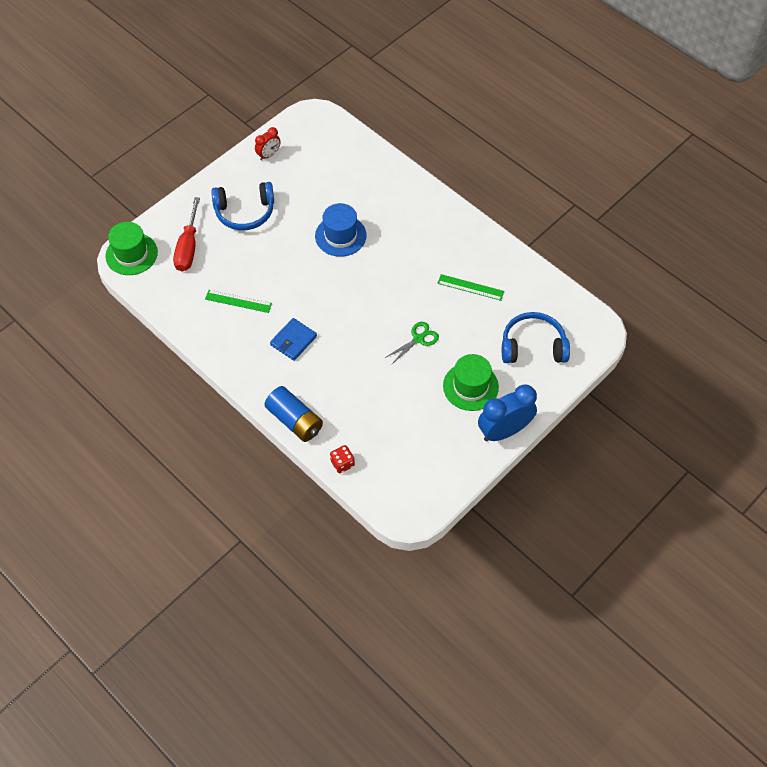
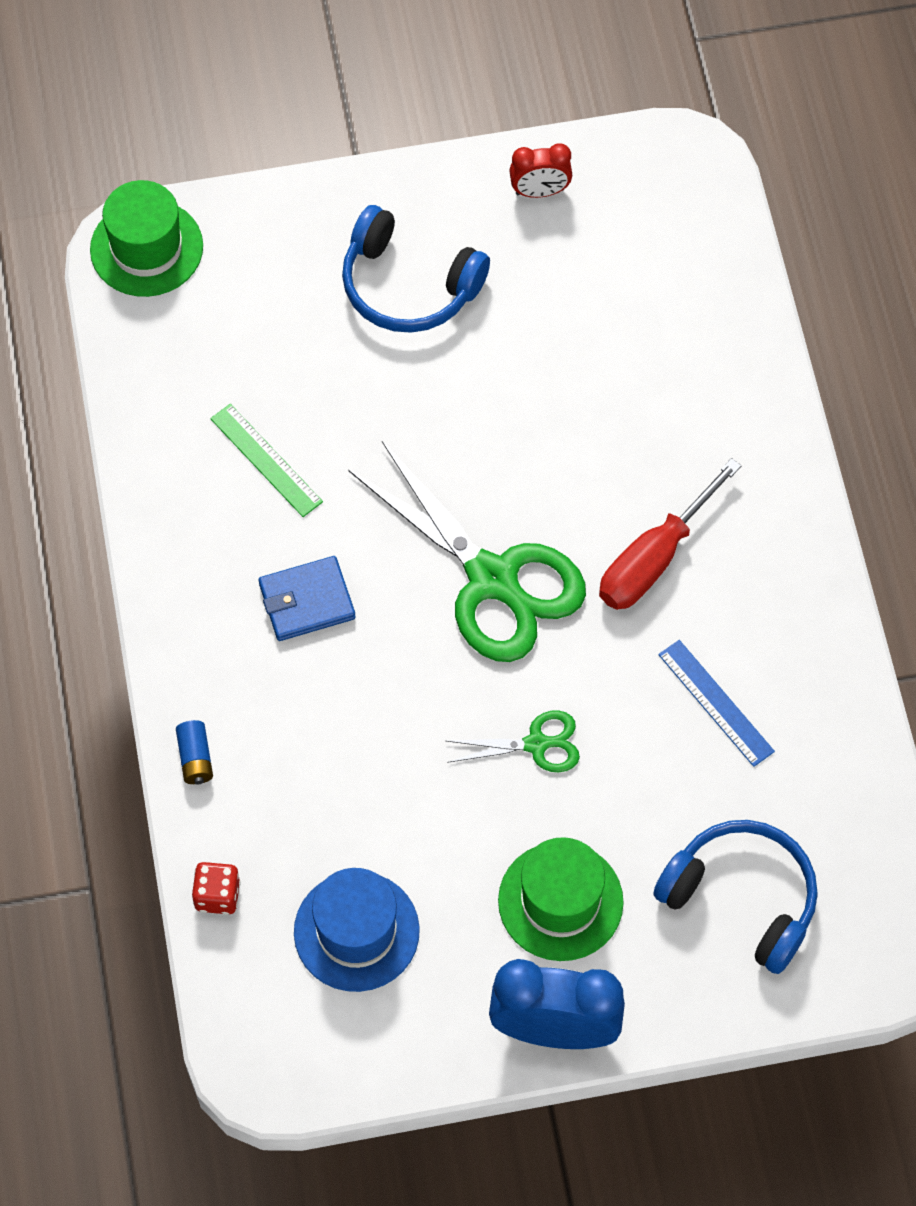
camera: 35 degrees right, 5 degrees up
(188, 247) = (256, 295): red screwdriver -> red screwdriver (655, 557)
(295, 420) = (195, 758): blue battery -> blue battery, size x0.48
(340, 236) = (549, 443): blue hat -> blue hat (356, 931)
(357, 293) = (493, 580): none -> green scissors
(470, 287) = (716, 703): green ruler -> blue ruler

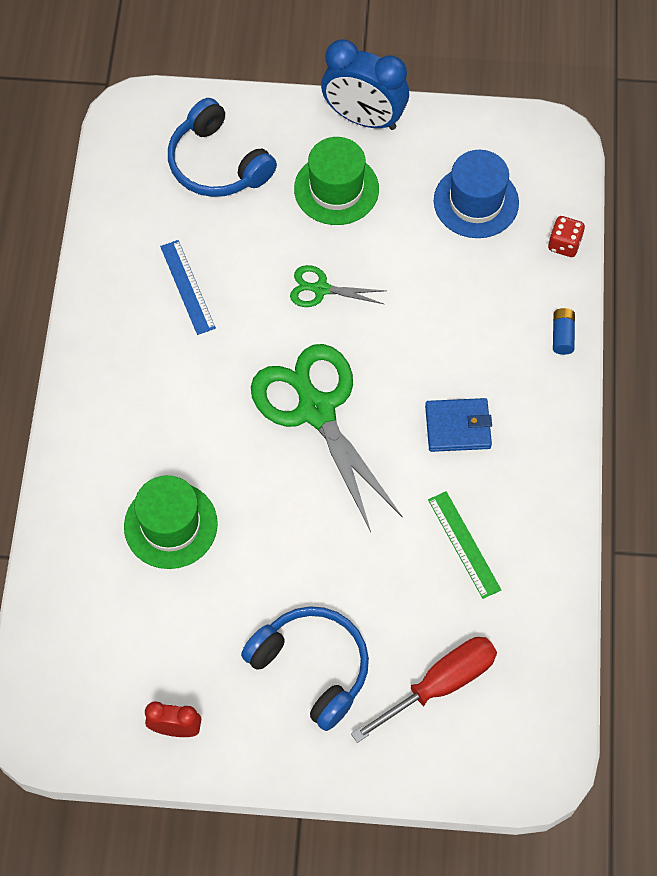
camera: 165 degrees left, 0 degrees up
(146, 248) = (524, 761): green hat -> green hat (170, 525)
(655, 557) = (192, 397): red screwdriver -> red screwdriver (439, 685)

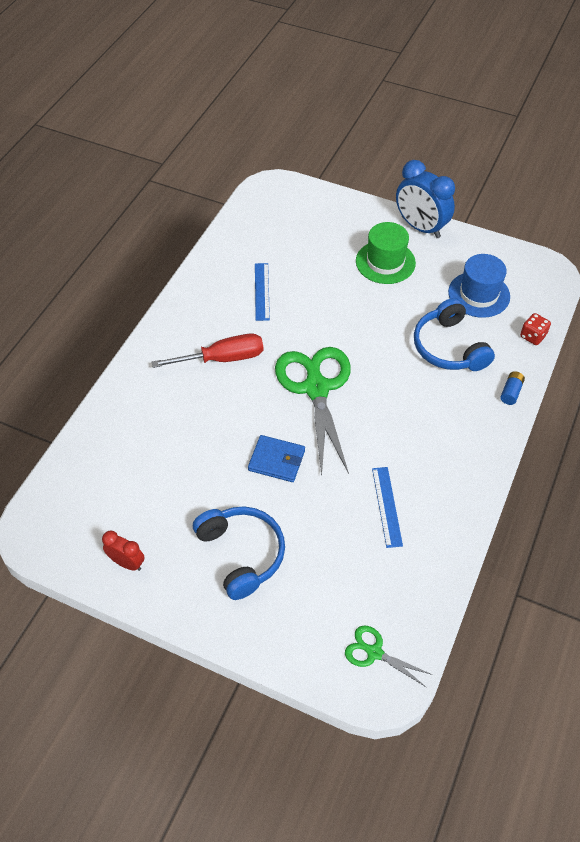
camera: 20 degrees right, 10 degrees down
(170, 525) = (185, 429): green hat -> none
(217, 164) = (312, 228): blue headphones -> blue headphones (449, 347)
(320, 289) = (350, 317): green scissors -> green scissors (374, 652)
(439, 685) = (330, 597): red screwdriver -> red screwdriver (222, 359)
(458, 427) = (412, 428): blue wallet -> blue wallet (276, 460)
(464, 544) = (387, 506): green ruler -> blue ruler

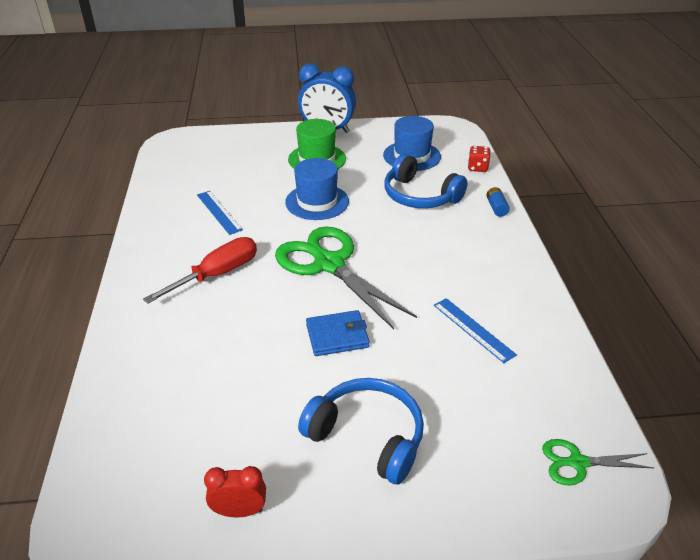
camera: 30 degrees left, 15 degrees down
(351, 315) = (317, 202): none -> blue hat

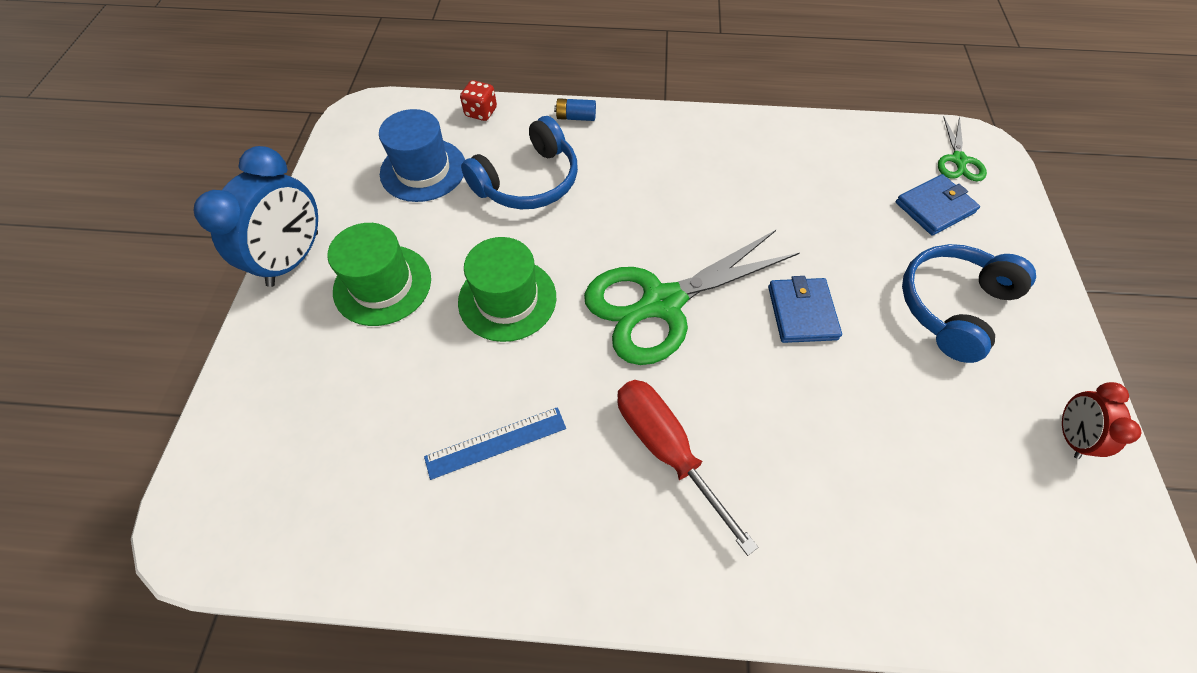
camera: 80 degrees left, 20 degrees up
(317, 202) = (507, 299): blue hat -> green hat
(473, 329) = (792, 188): blue ruler -> none
(492, 434) = (934, 207): none -> blue wallet

